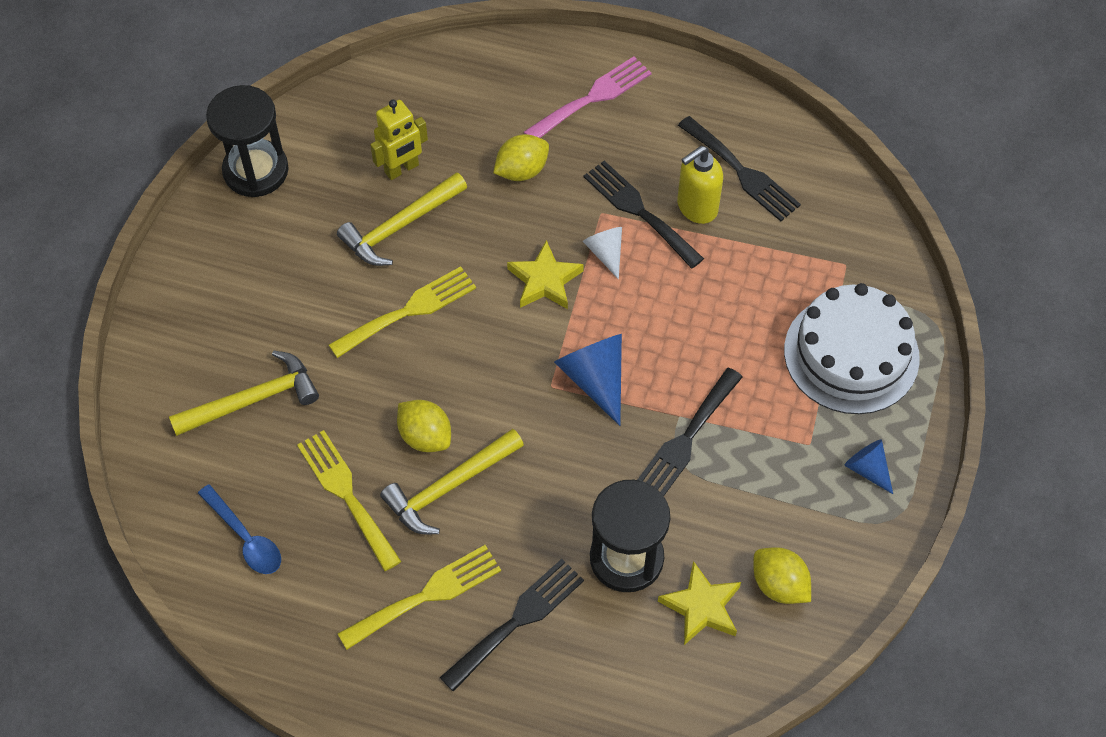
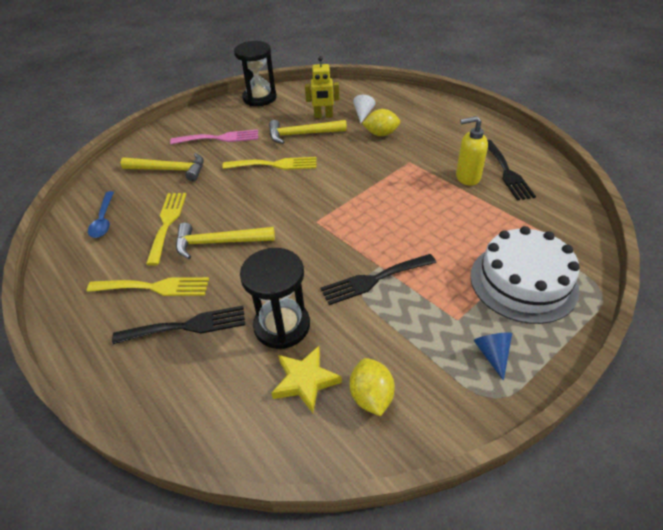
camera: 35 degrees right, 15 degrees down
(425, 436) = (230, 216): yellow lemon -> none
(545, 280) = (354, 177): yellow star -> none
(592, 98) = (442, 120): pink fork -> pink fork (220, 138)
(595, 379) = (344, 228): blue cone -> none
(606, 253) = (398, 178): white cone -> white cone (363, 114)
(638, 211) = (431, 168): black fork -> none

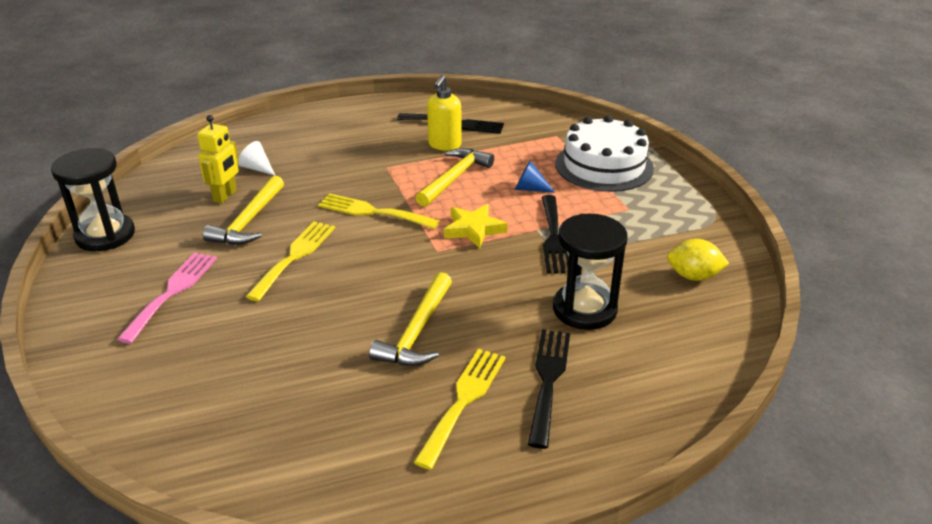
camera: 70 degrees left, 10 degrees down
(103, 220) = (270, 443): blue spoon -> none
(167, 223) = (337, 373): yellow fork -> yellow fork (372, 212)
(170, 170) = (205, 354): yellow hammer -> yellow hammer (455, 178)
(305, 381) = (662, 309): yellow star -> yellow star (474, 229)
(381, 134) = (314, 168): yellow lemon -> none
(492, 355) = (674, 205): blue cone -> blue cone (530, 189)

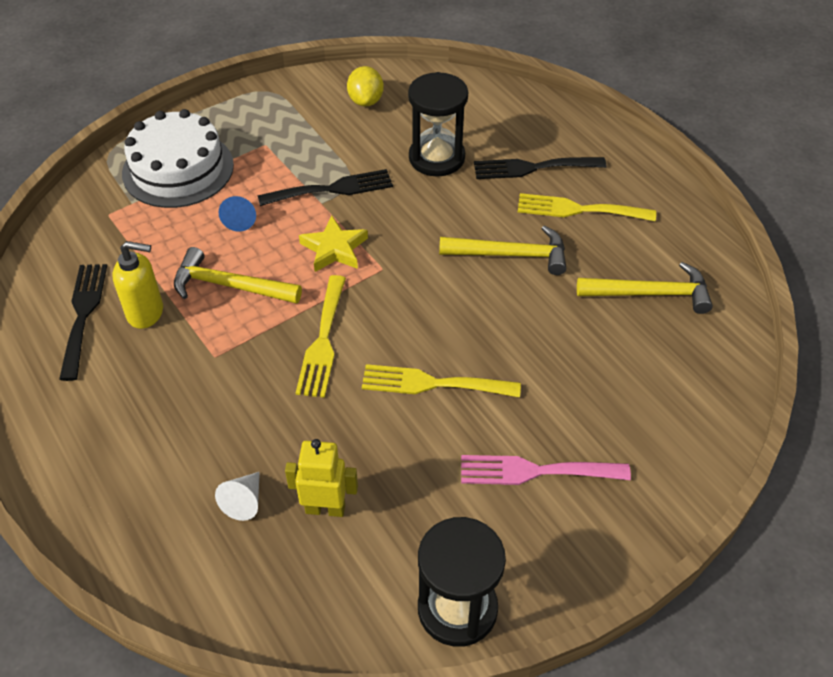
camera: 105 degrees left, 15 degrees up
(248, 221) = (377, 456): yellow hammer -> yellow hammer (651, 294)

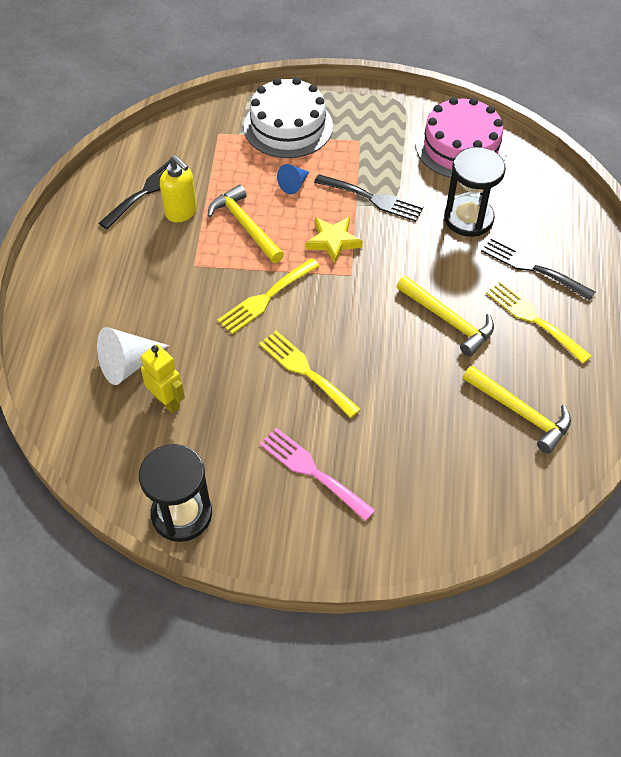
camera: 40 degrees right, 5 degrees up
(244, 501) = (128, 364): white cone -> white cone, size x1.68
(366, 101) = (461, 147): yellow lemon -> pink cake

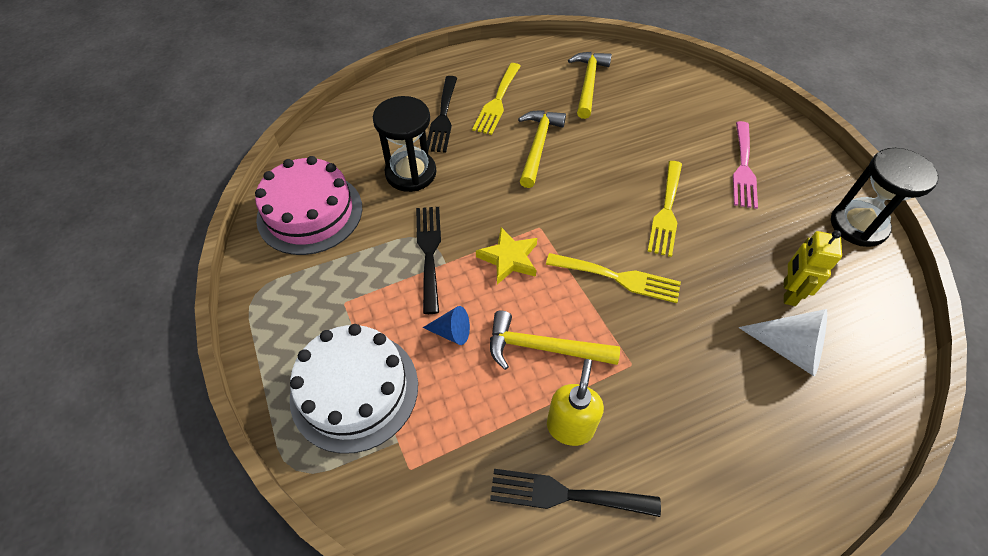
camera: 120 degrees left, 0 degrees up
(245, 225) = (542, 347): yellow hammer -> yellow hammer turned 75 degrees clockwise

